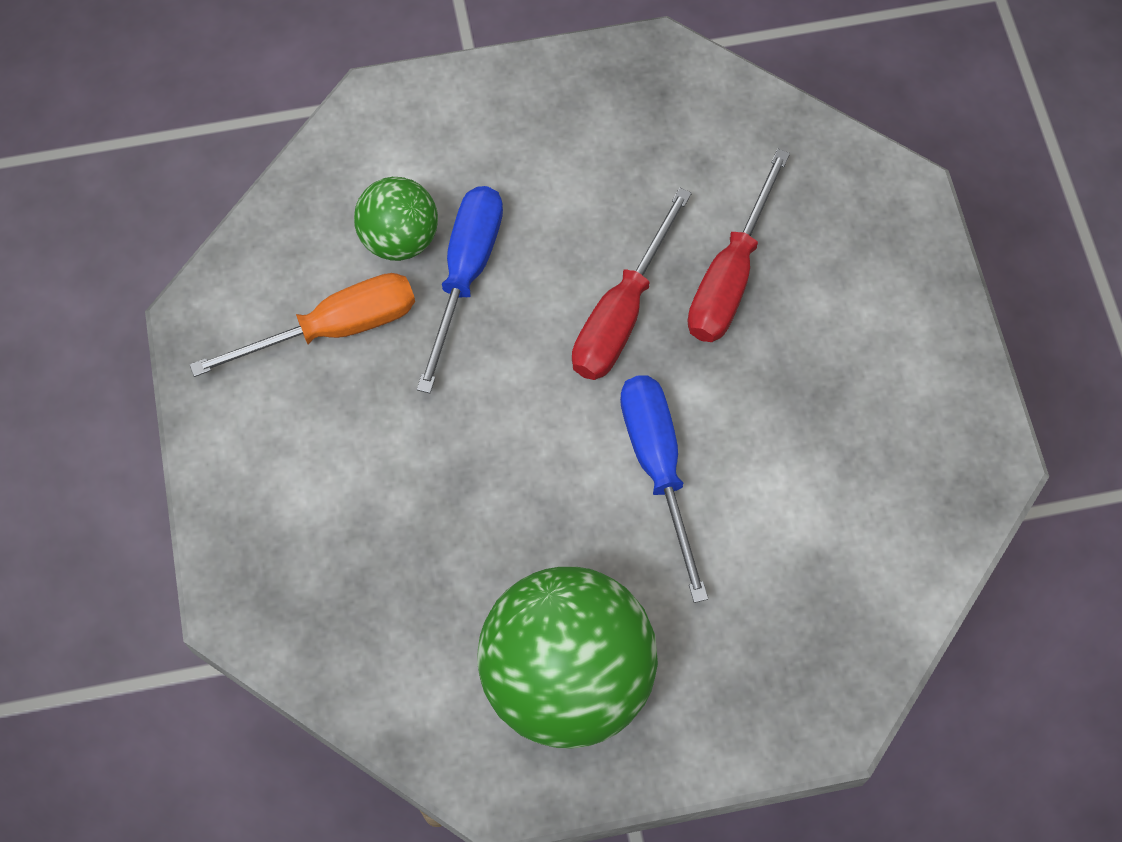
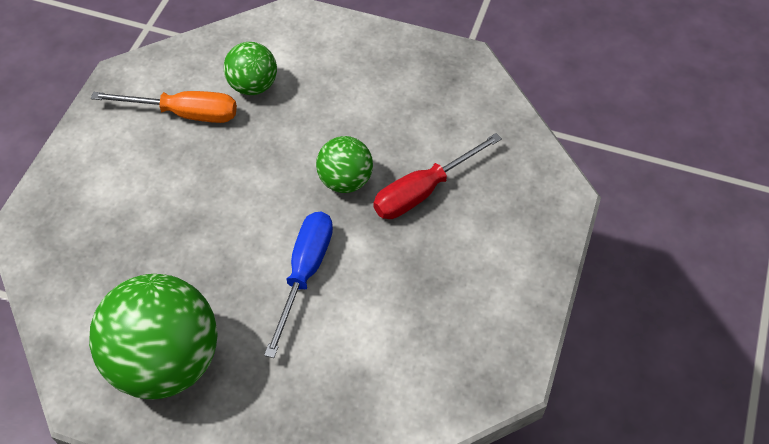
camera: 30 degrees right, 10 degrees down
(466, 274) = (275, 120): blue screwdriver -> none
(621, 313) = (345, 180): red screwdriver -> green ball

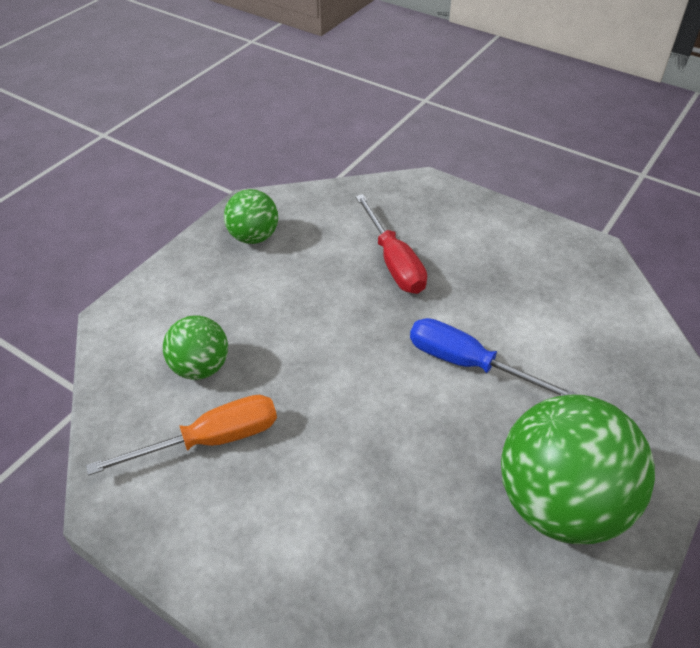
camera: 75 degrees left, 10 degrees down
(184, 113) = (210, 440): orange screwdriver -> orange screwdriver turned 45 degrees clockwise
(345, 180) = (363, 313): green ball -> green ball (253, 237)

